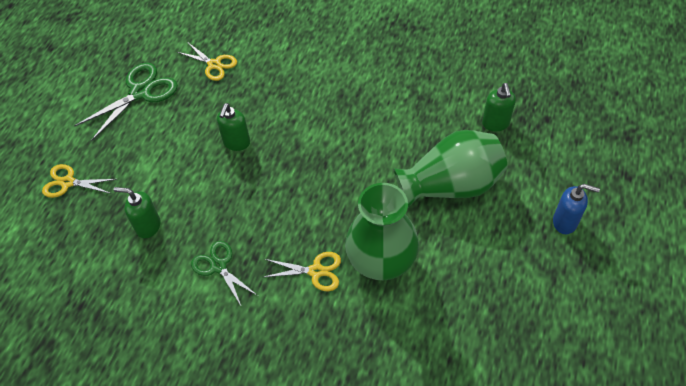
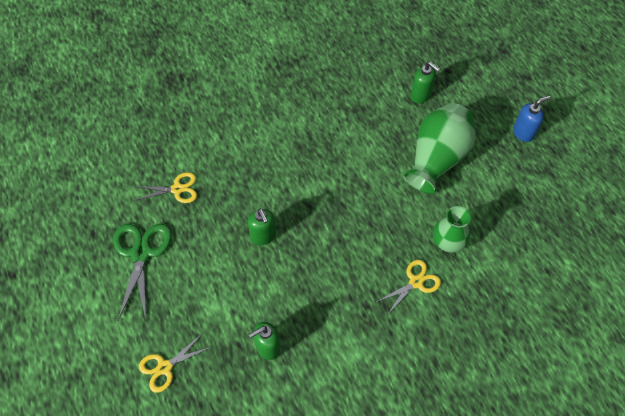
camera: 45 degrees left, 5 degrees up
(218, 266) = (349, 332): green scissors -> none
(381, 261) = (448, 242): green vase -> green vase, size x0.61

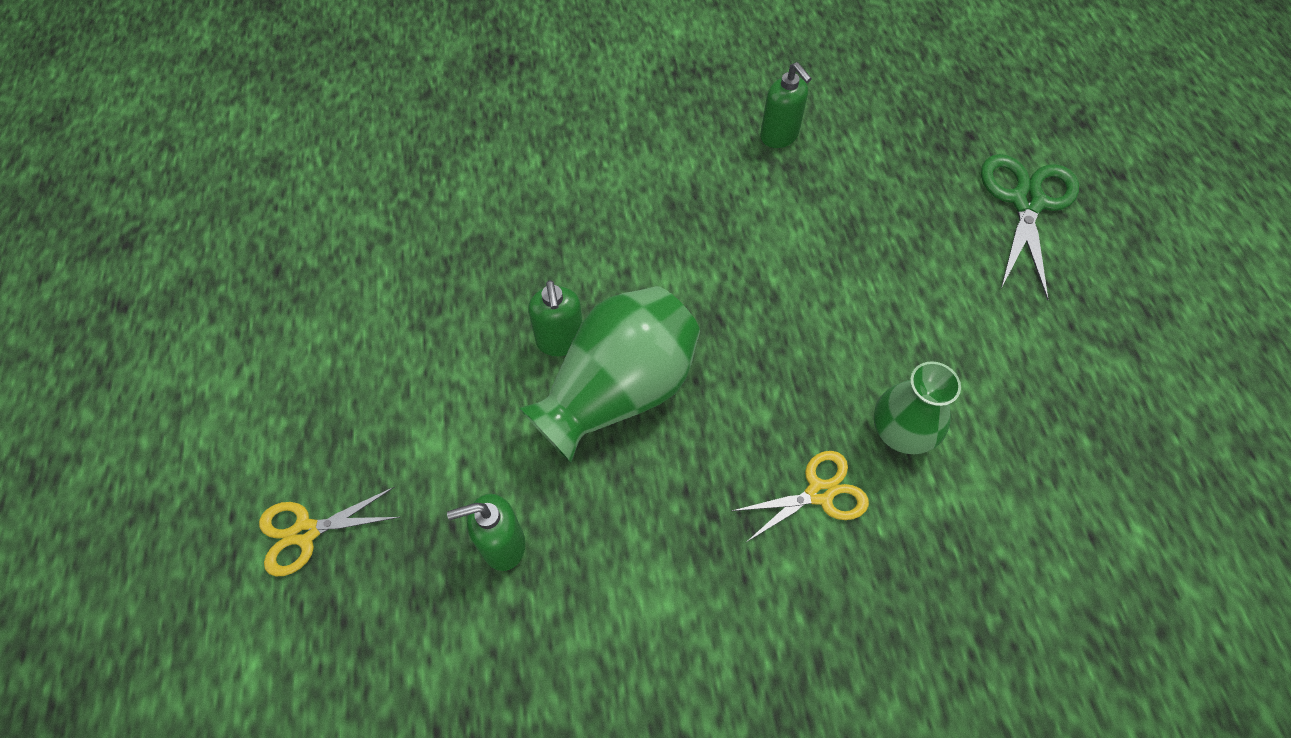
camera: 15 degrees right, 0 degrees up
(141, 253) = (342, 321): green scissors -> green scissors (1027, 202)
(177, 189) = (441, 230): yellow scissors -> none
(421, 95) = (911, 166): green soap dispenser -> green soap dispenser (779, 136)
(437, 159) = (915, 278): green vase -> green vase (618, 392)
(523, 133) = (1092, 268): blue soap dispenser -> none

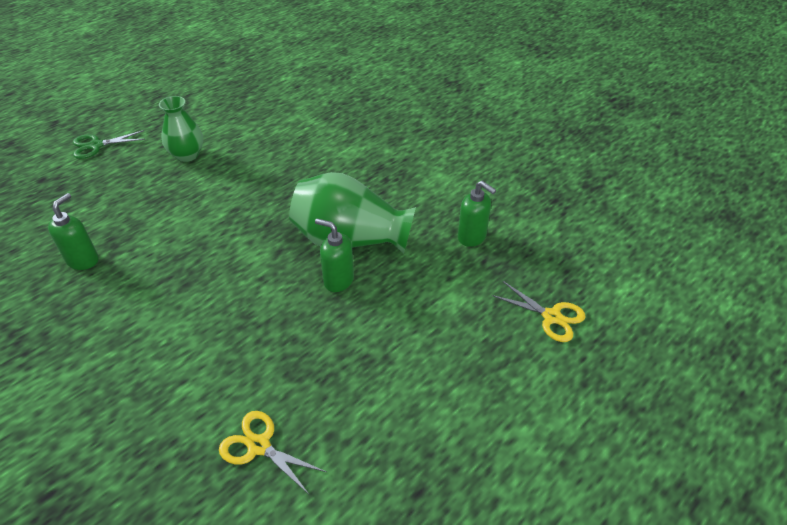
camera: 125 degrees left, 15 degrees down
(560, 341) = (338, 280): green soap dispenser -> green soap dispenser turned 105 degrees counterclockwise
(819, 493) = (343, 153): yellow scissors -> yellow scissors (259, 446)
(900, 433) = (289, 142): green vase -> green vase (187, 155)
(1027, 202) = (96, 145): green scissors -> green scissors, size x0.63

